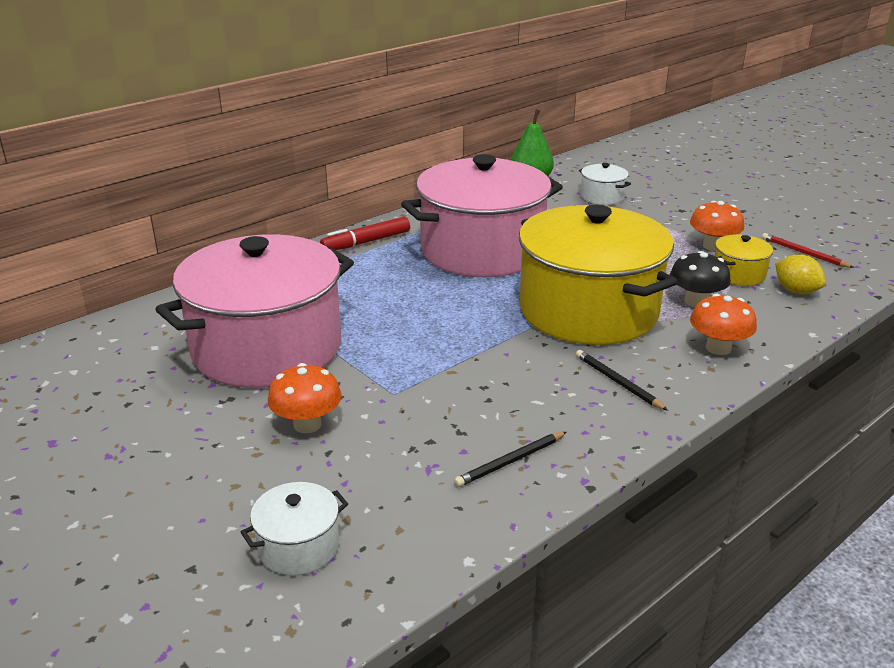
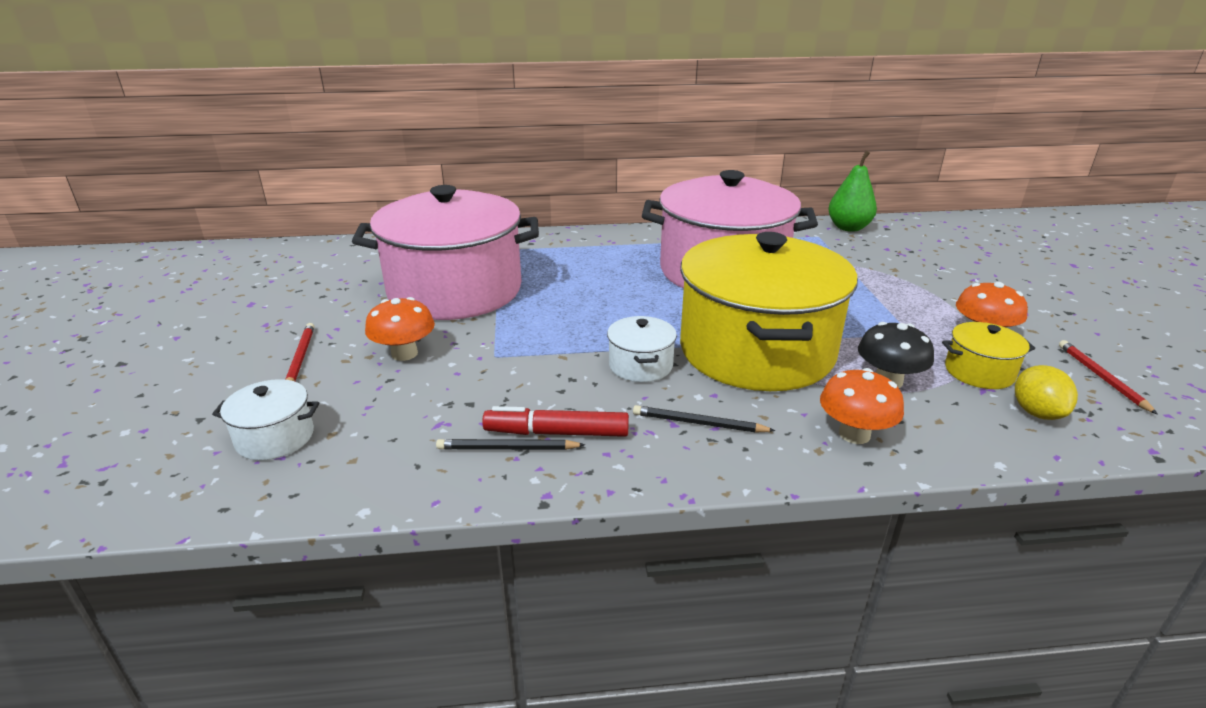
camera: 35 degrees right, 0 degrees up
(205, 470) = (300, 357): none -> red pencil
(366, 242) = (633, 238): red marker -> red marker (556, 433)
(602, 197) = (908, 258): white pot -> white pot (640, 365)
(617, 382) = (698, 423): black pencil -> black pencil turned 75 degrees counterclockwise

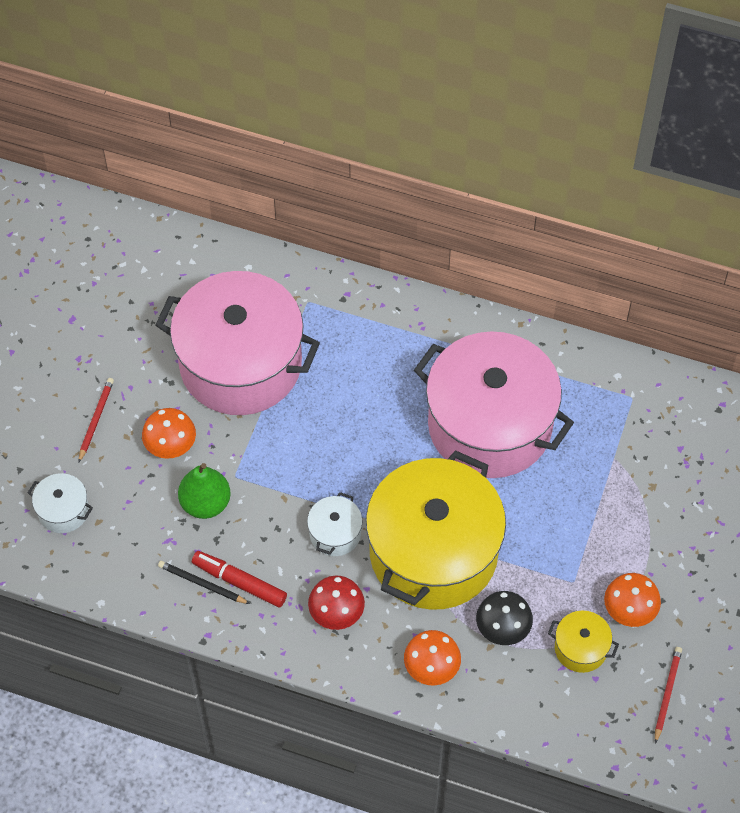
camera: 25 degrees right, 30 degrees up
(698, 423) = (336, 613): black pencil -> red mushroom
(848, 228) = (679, 393): green pear -> green pear (205, 503)
(1037, 413) = (576, 704): yellow lemon -> none

